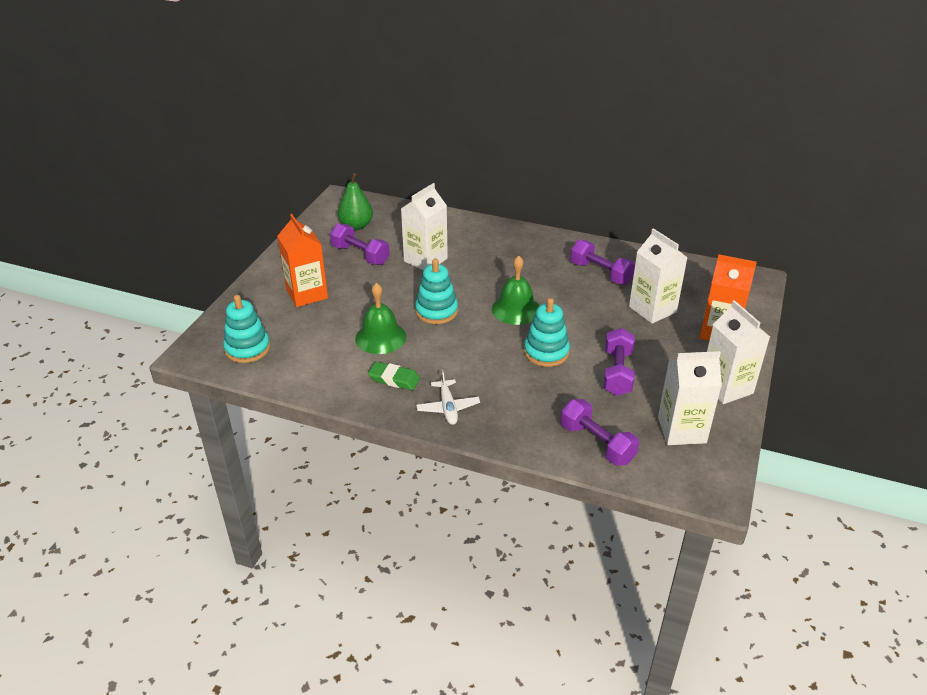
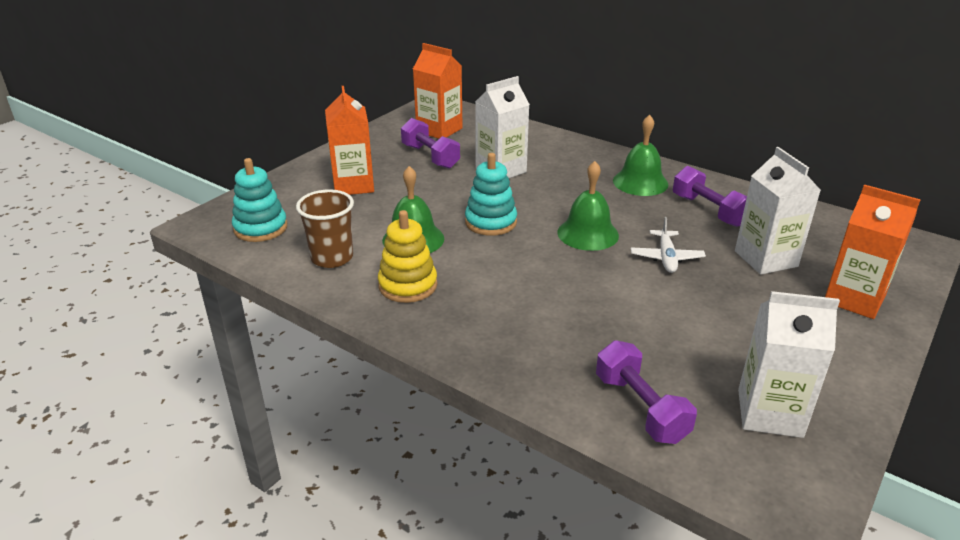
camera: 15 degrees right, 5 degrees down
(322, 365) = (332, 258): none -> brown cup
(356, 226) = (439, 130): green pear -> orange carton
(394, 379) = (408, 285): green eraser -> yellow stacking toy
(448, 407) = (458, 328): white plane -> white plane (666, 257)
(541, 254) = (640, 182): none -> green bell
(546, 352) = (609, 286): turquoise stacking toy -> none
(617, 373) = (696, 325): purple dumbbell -> none
(726, 387) = (850, 368): white carton -> none

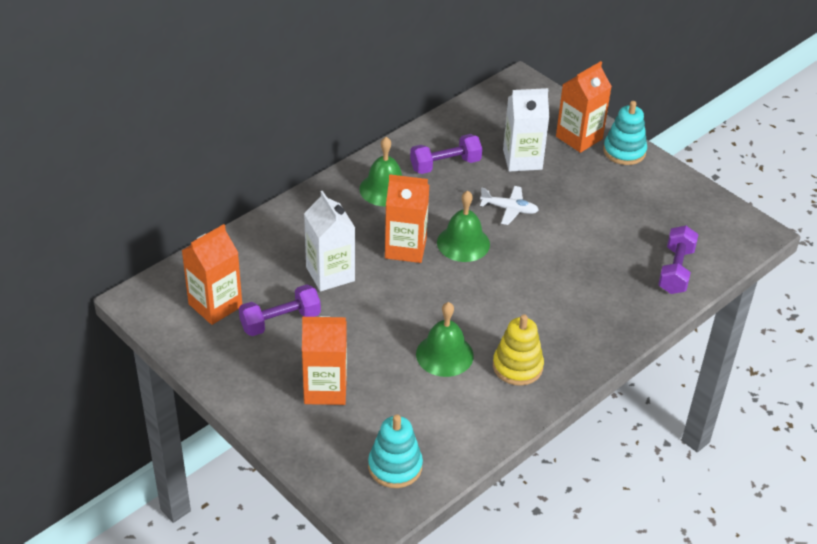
camera: 80 degrees left, 10 degrees up
(332, 258) = (463, 414): brown cup -> none
(490, 222) = (428, 299): turquoise stacking toy -> turquoise stacking toy (624, 151)
(559, 202) = (405, 248): none -> orange carton
(640, 408) = (675, 270): purple dumbbell -> purple dumbbell turned 60 degrees counterclockwise
(769, 413) = (685, 217): white carton -> none

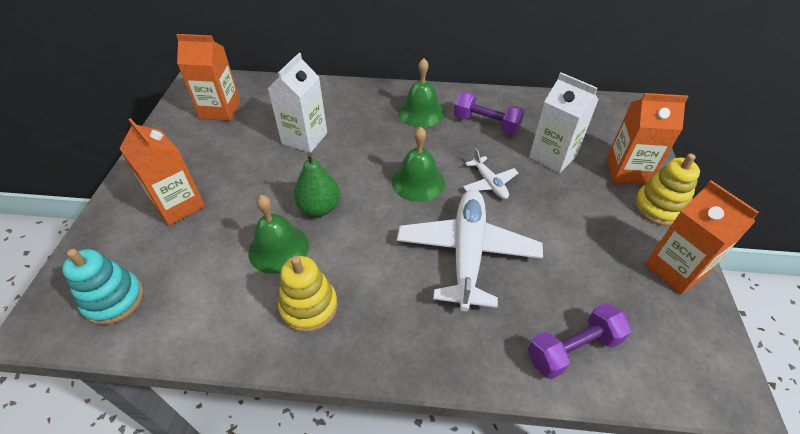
camera: 50 degrees right, 5 degrees up
(280, 321) = (232, 144): purple dumbbell -> none
(405, 248) = (374, 156): orange carton -> orange carton (675, 269)
(427, 311) = (319, 208): none -> green pear
(558, 264) = (467, 253): none -> white plane
(624, 151) = (659, 207): turquoise stacking toy -> yellow stacking toy

